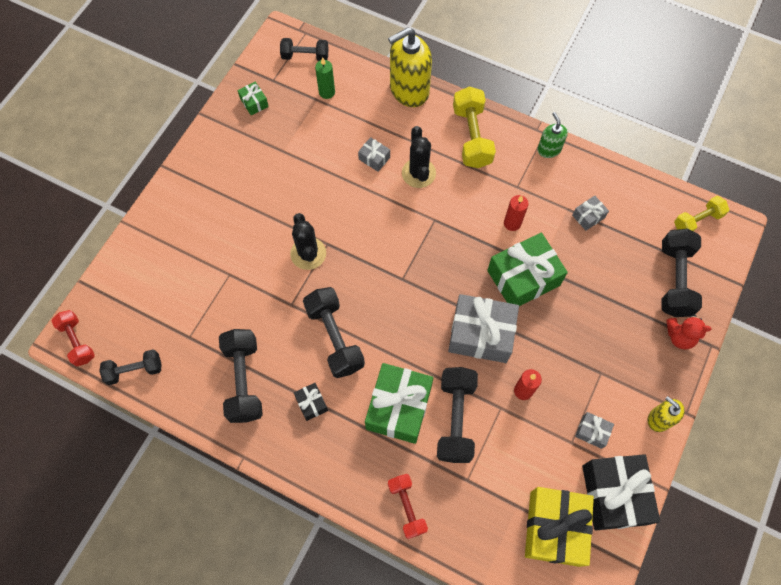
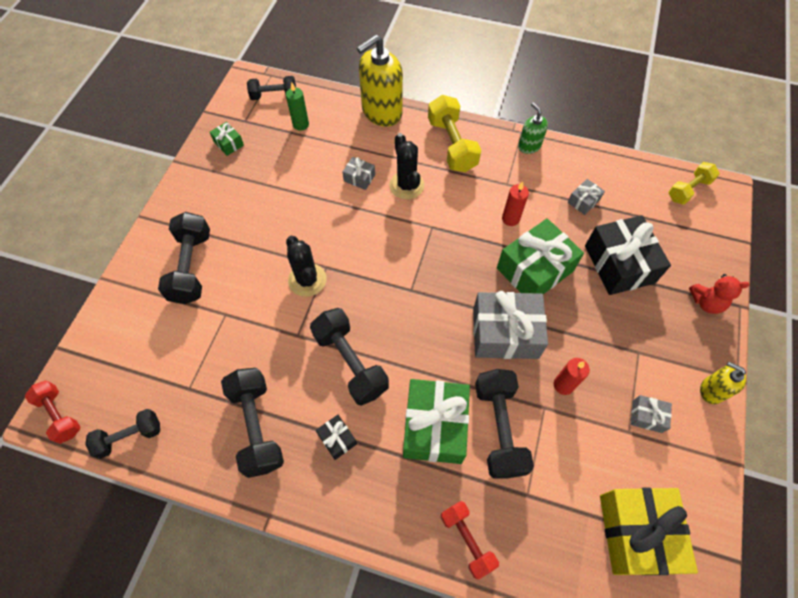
camera: 10 degrees left, 5 degrees down
(614, 494) = (689, 482): black gift -> black gift (619, 264)
(674, 280) = (684, 248): black dumbbell -> black dumbbell (191, 267)

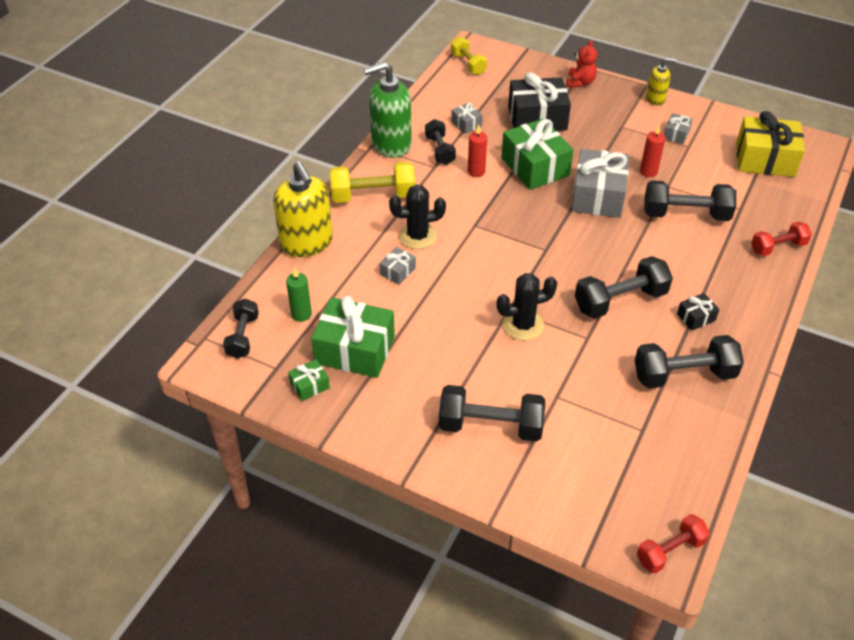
camera: 80 degrees left, 15 degrees down
(130, 436) = (695, 482): black dumbbell -> black dumbbell (440, 150)
(434, 426) = (684, 252): green gift -> green gift (355, 350)
(529, 146) = (391, 144): green soap dispenser -> green soap dispenser, size x1.91
(711, 390) = (655, 99): yellow soap dispenser -> yellow soap dispenser turned 135 degrees counterclockwise

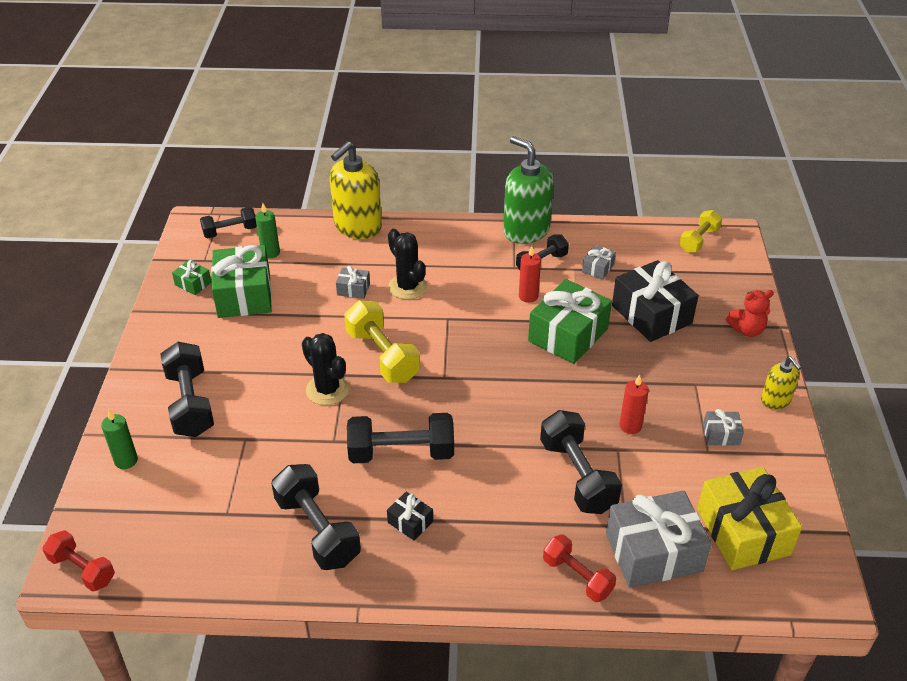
camera: 65 degrees right, 5 degrees down
(373, 196) = (444, 243): yellow dumbbell -> yellow dumbbell (382, 356)
(545, 492) = (126, 460): none -> green candle
(598, 196) = (556, 394): grey gift -> grey gift (653, 552)
(620, 300) = (401, 453): black dumbbell -> black dumbbell turned 45 degrees counterclockwise

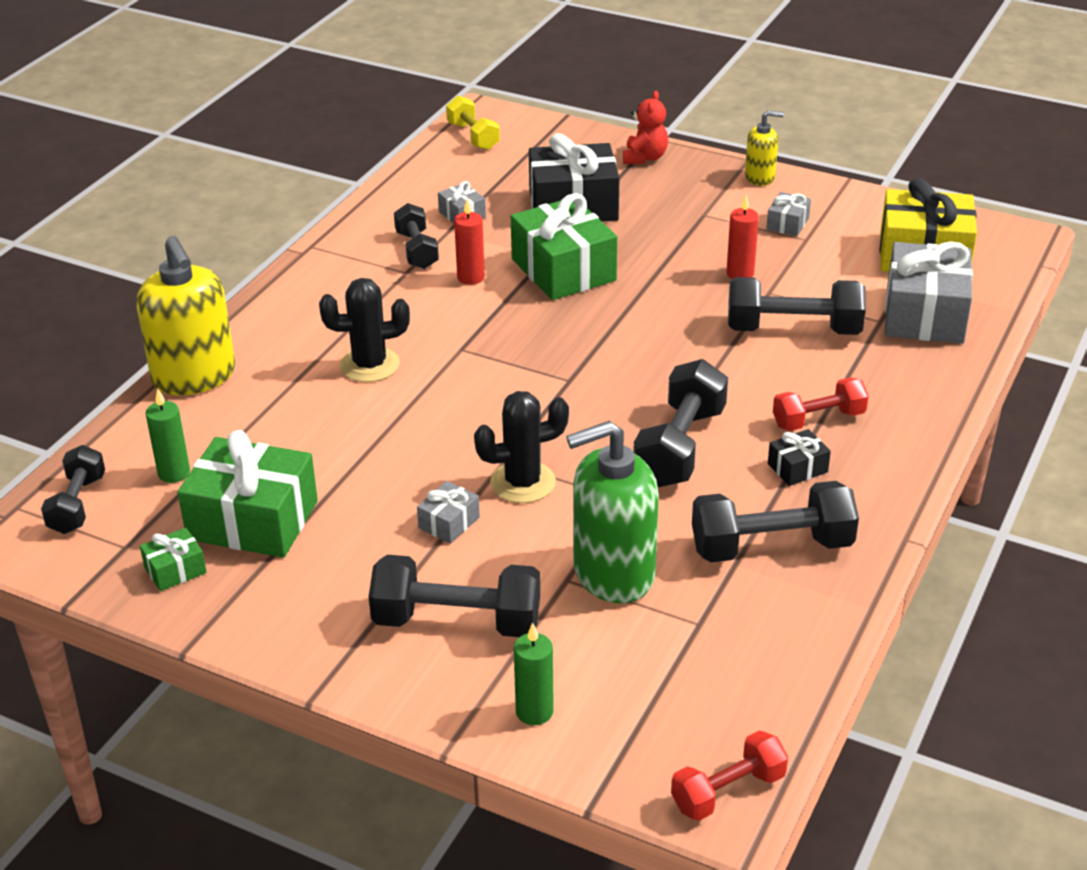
camera: 65 degrees left, 5 degrees down
(353, 289) = (333, 413): grey gift -> grey gift (449, 523)
(382, 356) = (492, 420): yellow dumbbell -> none
(526, 231) = (341, 243): green soap dispenser -> green soap dispenser (613, 573)
(577, 577) = (934, 372): red dumbbell -> red dumbbell (818, 419)

